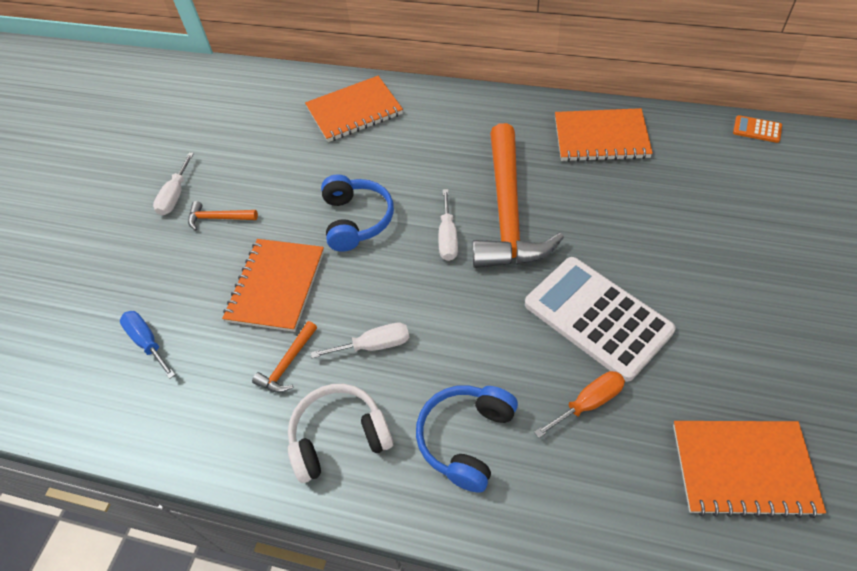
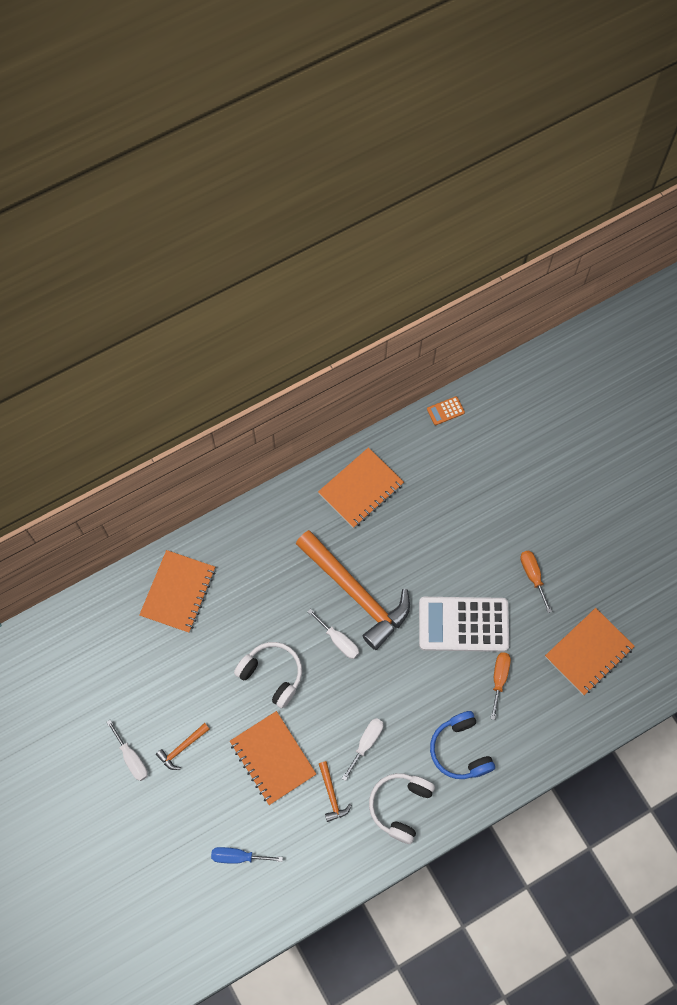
camera: 50 degrees left, 15 degrees up
(356, 220) = (272, 674): blue headphones -> white headphones
(733, 331) = (532, 576): none -> orange screwdriver

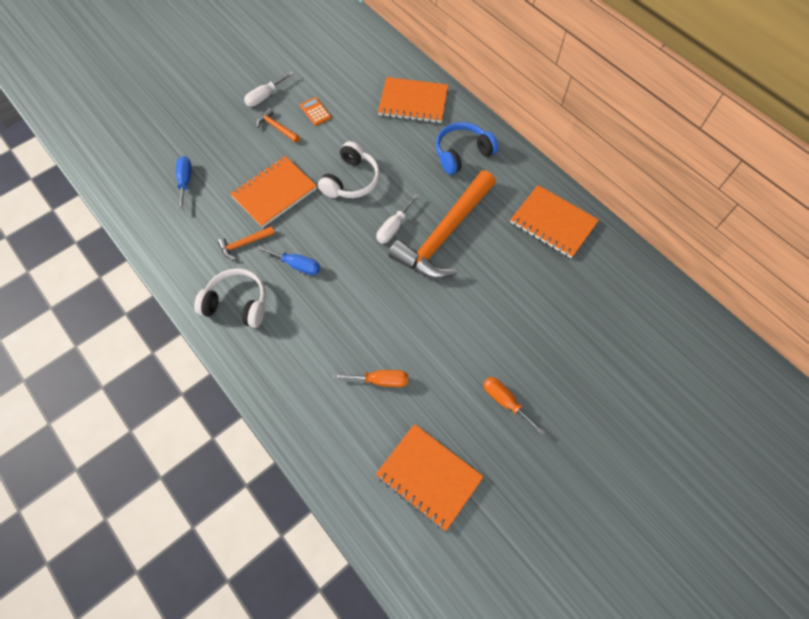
camera: 80 degrees right, 5 degrees down
(366, 743) = (297, 265): white screwdriver -> blue screwdriver
(445, 411) = (667, 287): orange calculator -> orange calculator (315, 111)
(460, 750) = (299, 351): blue headphones -> blue headphones (462, 153)
(463, 624) = (433, 336): white calculator -> none
(532, 576) = (505, 401): orange screwdriver -> orange screwdriver turned 105 degrees counterclockwise

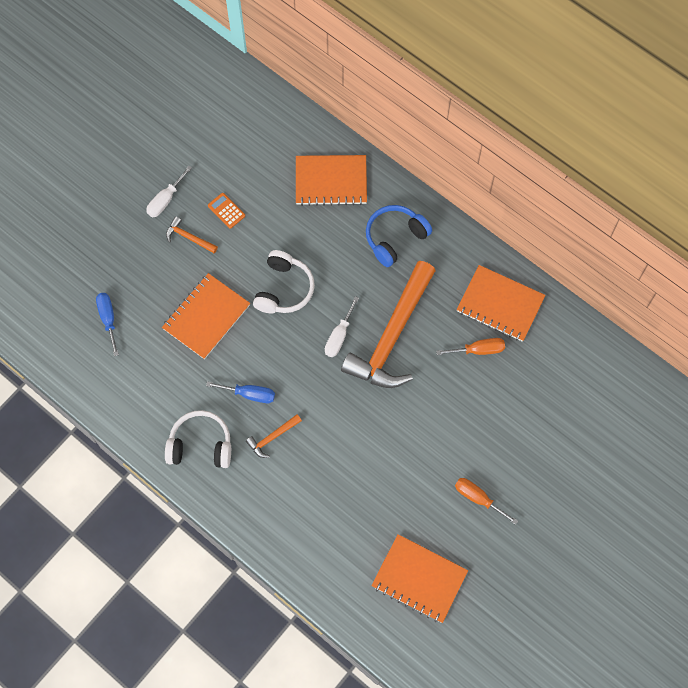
camera: 10 degrees left, 5 degrees up
(244, 244) = (190, 380): orange hammer -> orange hammer (272, 437)
(380, 380) = (358, 498): orange screwdriver -> orange screwdriver (478, 350)

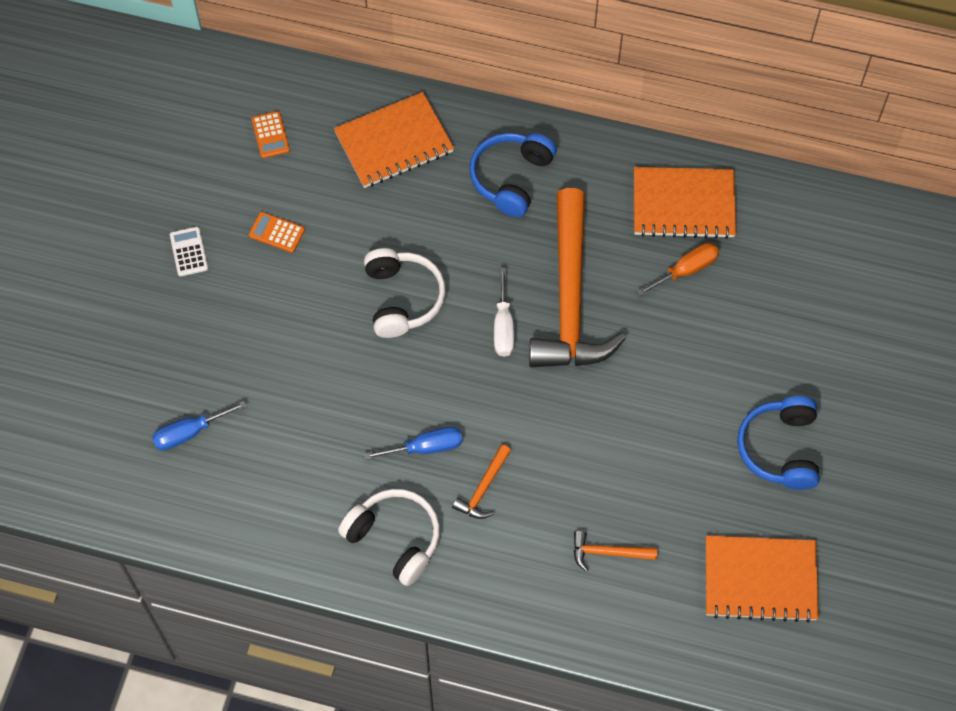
camera: 25 degrees left, 5 degrees down
(108, 319) = (189, 433): blue screwdriver -> blue screwdriver turned 75 degrees counterclockwise
(165, 200) = (189, 252): white screwdriver -> white calculator
(189, 238) = (244, 286): orange hammer -> orange hammer (608, 553)
(200, 445) = (395, 538): white headphones -> white headphones turned 60 degrees clockwise
(206, 317) = (319, 375): orange notebook -> none
(254, 143) = (270, 135): none -> orange calculator
(478, 498) = (780, 449): orange screwdriver -> blue headphones

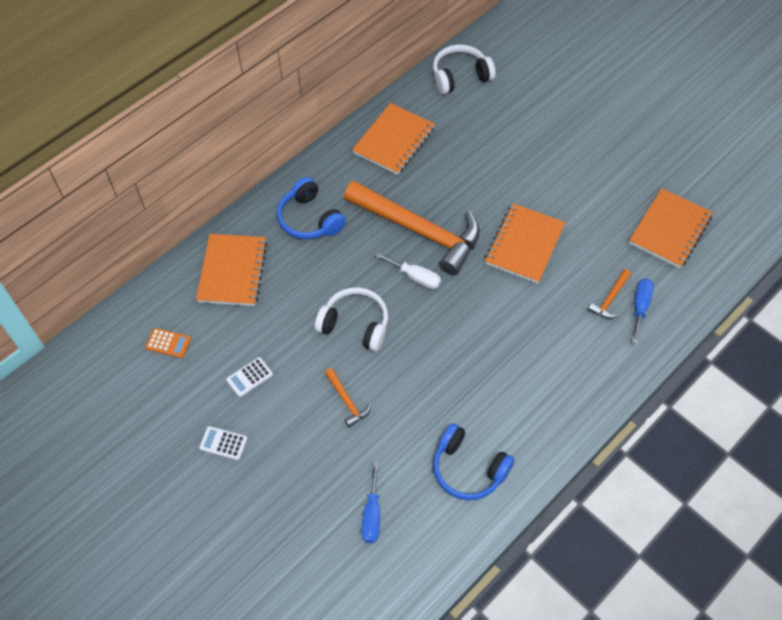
camera: 60 degrees left, 5 degrees down
(277, 232) = (249, 377): orange calculator -> white calculator
(395, 538) = (533, 418): white headphones -> white headphones (460, 76)
(426, 447) = (476, 365): blue screwdriver -> blue screwdriver (640, 307)
(483, 488) = (525, 346): orange hammer -> orange hammer (347, 401)
(625, 421) = (524, 244): none -> orange notebook
(686, 270) = (440, 162): orange screwdriver -> none
(780, 449) = (589, 177): blue headphones -> blue headphones (468, 469)

